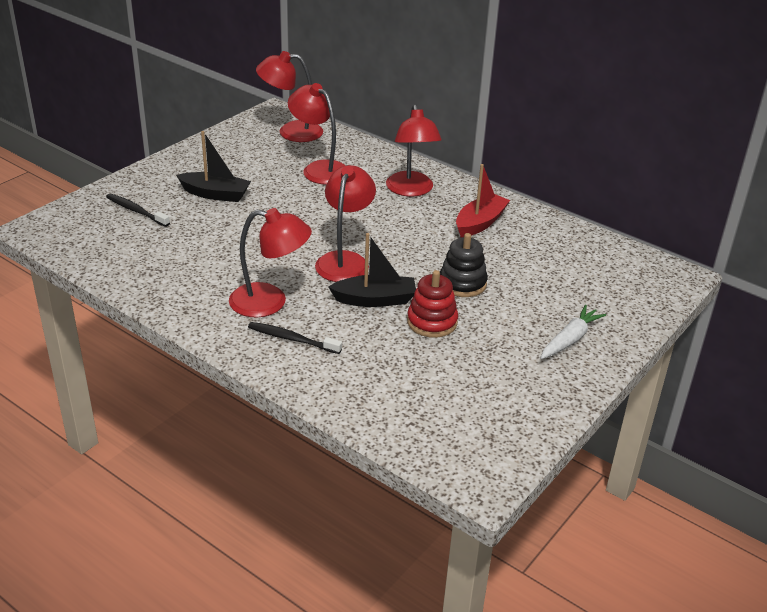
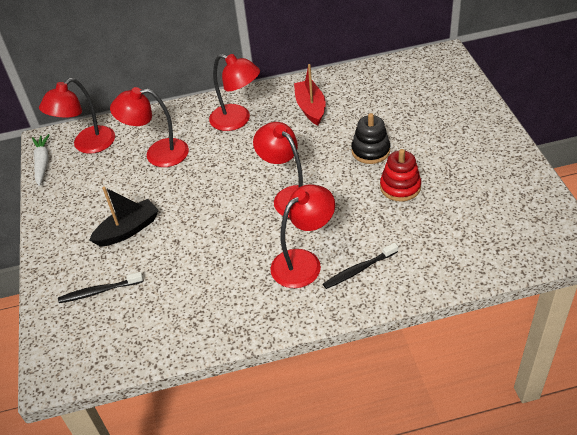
camera: 45 degrees left, 10 degrees up
(375, 300) = (351, 203): black boat -> none
(570, 339) = (470, 133): white carrot -> white carrot (42, 163)

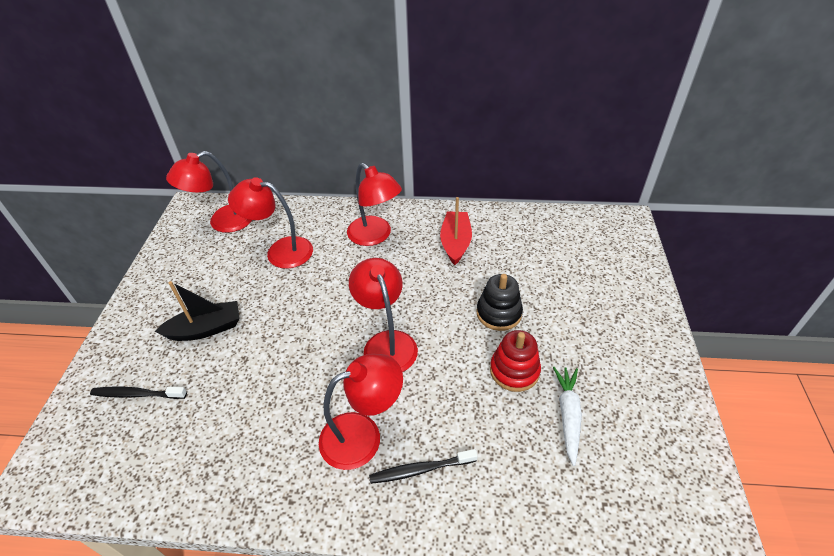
camera: 15 degrees right, 0 degrees up
(42, 163) = (173, 229): white carrot -> white carrot (568, 415)

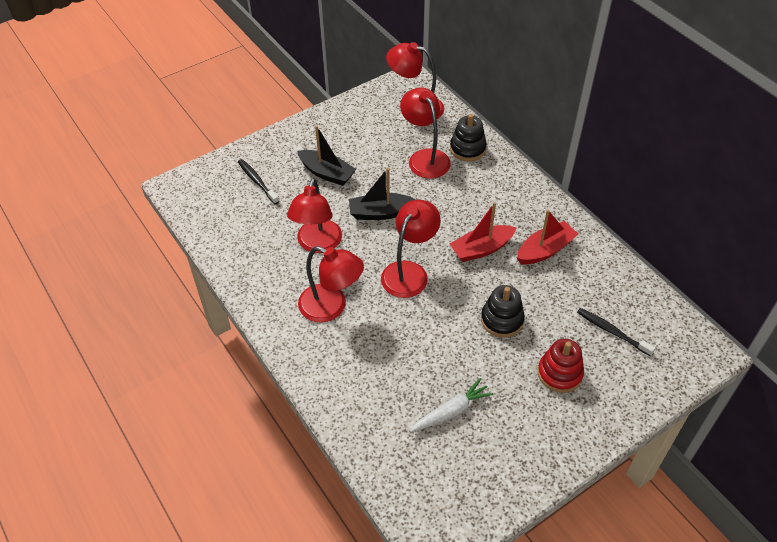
camera: 50 degrees right, 5 degrees up
(299, 319) = (380, 213): none -> black boat
(306, 221) = (468, 149): none -> black stacking toy
(375, 236) = (497, 198): red lamp -> red lamp (317, 244)
(414, 278) = (481, 249): none -> red boat
(420, 469) = (336, 352): black toothbrush -> black toothbrush (612, 332)
(514, 370) = (458, 359): red stacking toy -> red stacking toy (559, 373)

